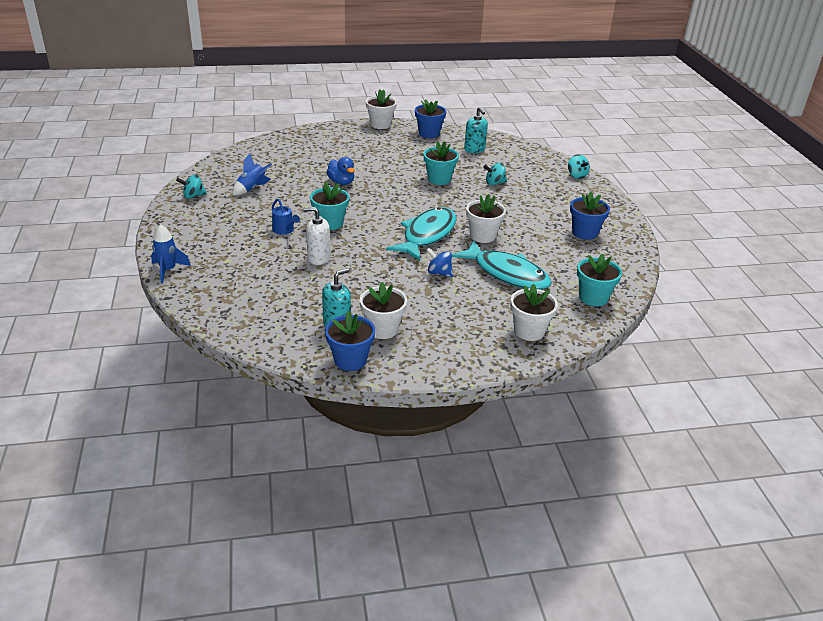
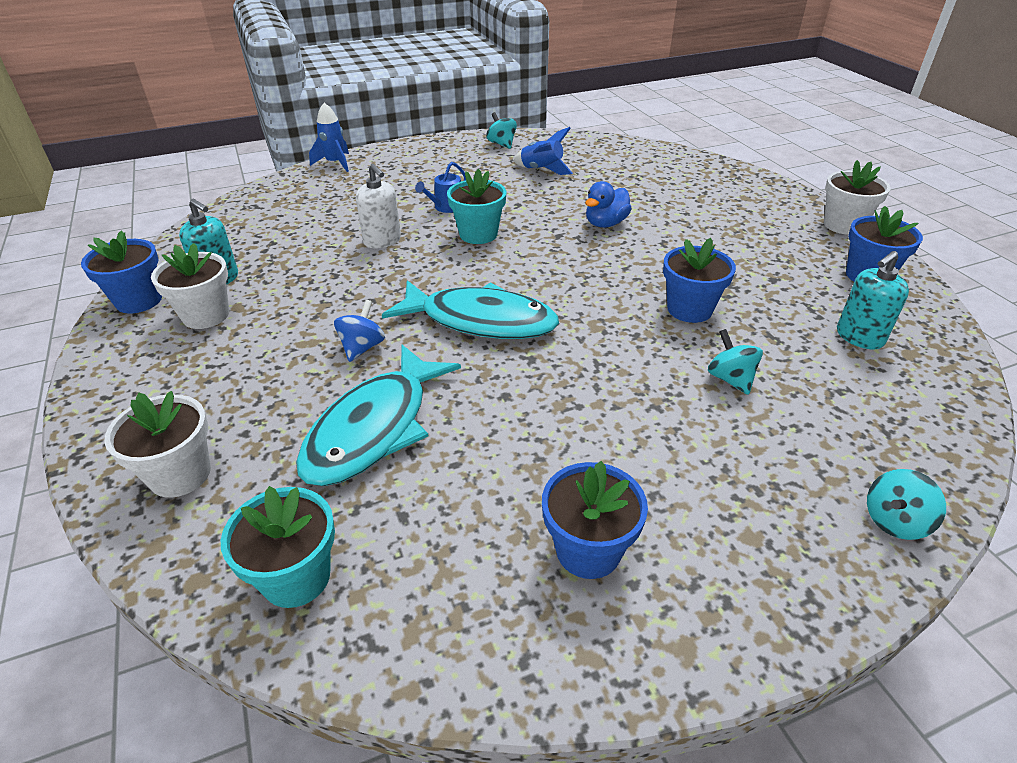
camera: 80 degrees right, 5 degrees up
(318, 258) = (382, 241): white soap dispenser -> white soap dispenser turned 150 degrees clockwise
(439, 179) = (689, 309): turquoise flower pot -> blue flower pot
(483, 236) = (503, 384): white flower pot -> none

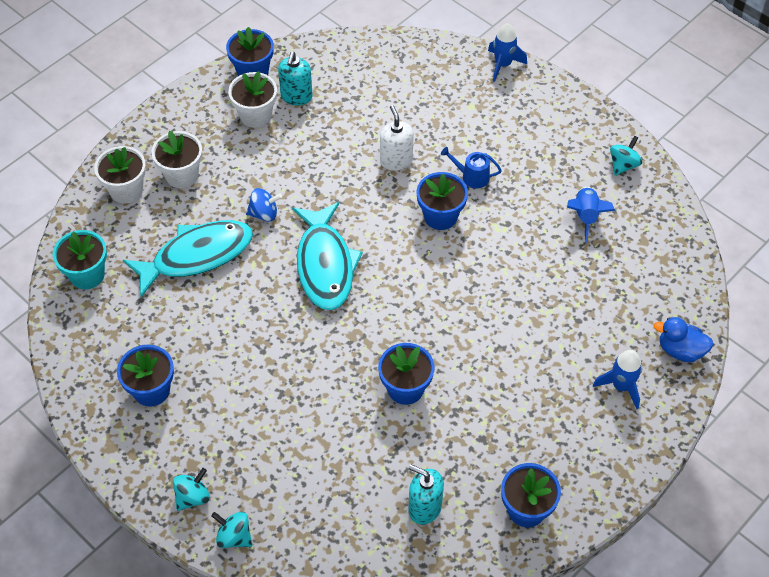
camera: 65 degrees right, 15 degrees up
(374, 428) = (196, 256): turquoise fish -> turquoise fish turned 150 degrees clockwise
(382, 241) = (396, 160): white soap dispenser -> white soap dispenser turned 135 degrees clockwise
(478, 234) = (440, 216): turquoise flower pot -> blue flower pot
(605, 224) = (509, 297): blue duck -> blue duck (680, 350)
(730, 379) = (330, 430): turquoise spinning top -> turquoise spinning top (193, 497)
(735, 198) = (621, 386): none -> blue rocket
(843, 225) = (616, 483): white flower pot -> white flower pot (181, 175)

